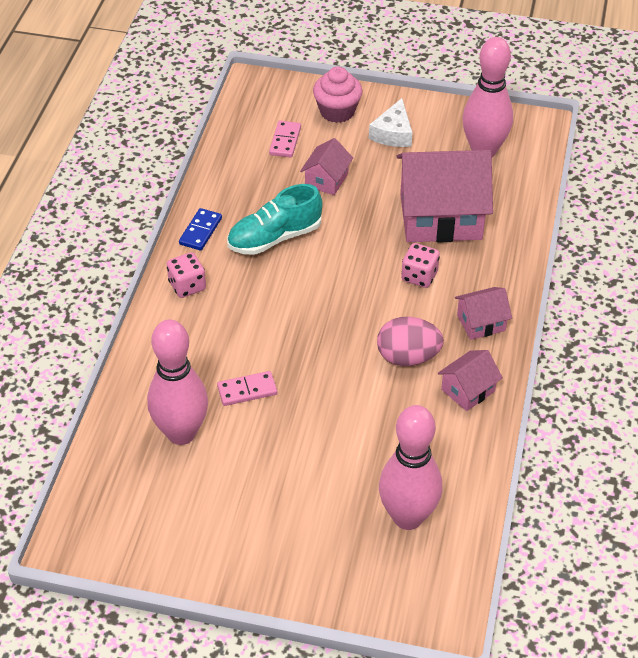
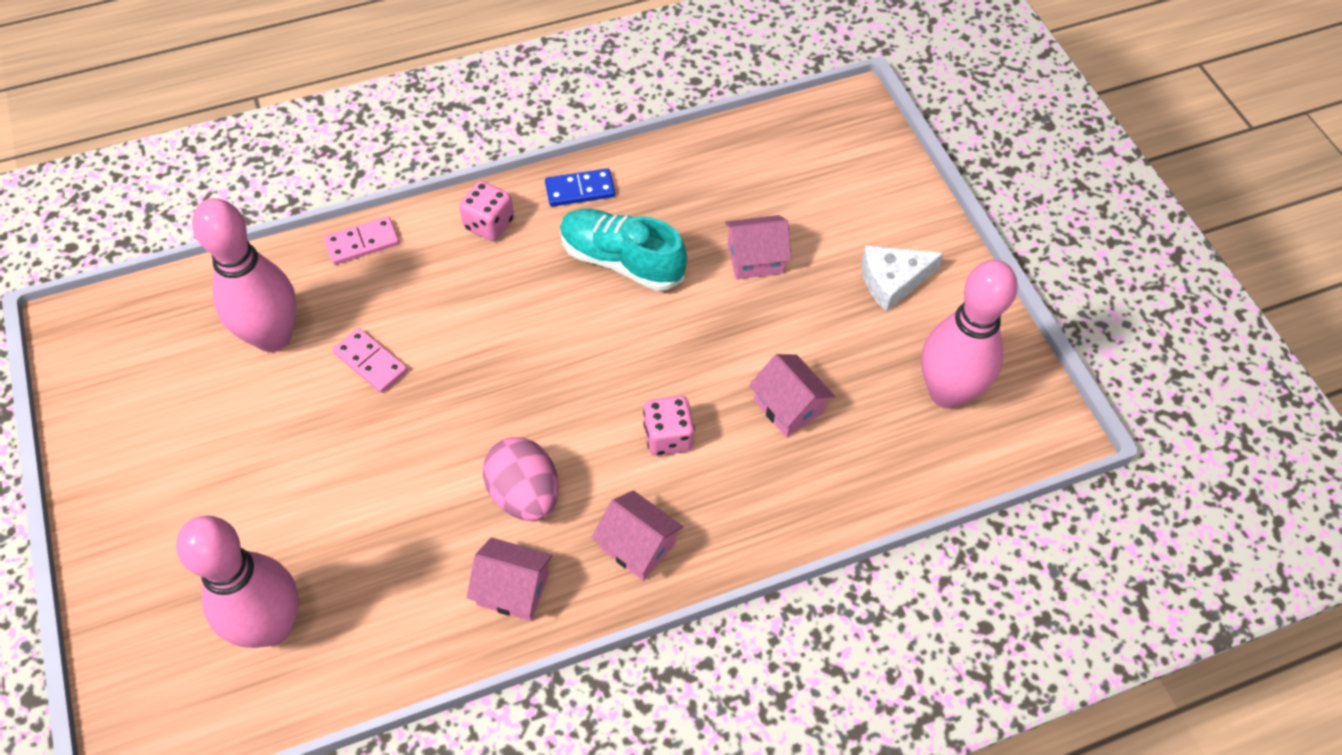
camera: 55 degrees right, 10 degrees up
(285, 141) = (786, 186): pink domino -> pink domino (362, 243)
(337, 111) = (880, 207): pink cupcake -> none
(440, 217) = (788, 406): pink house -> pink house, size x0.47

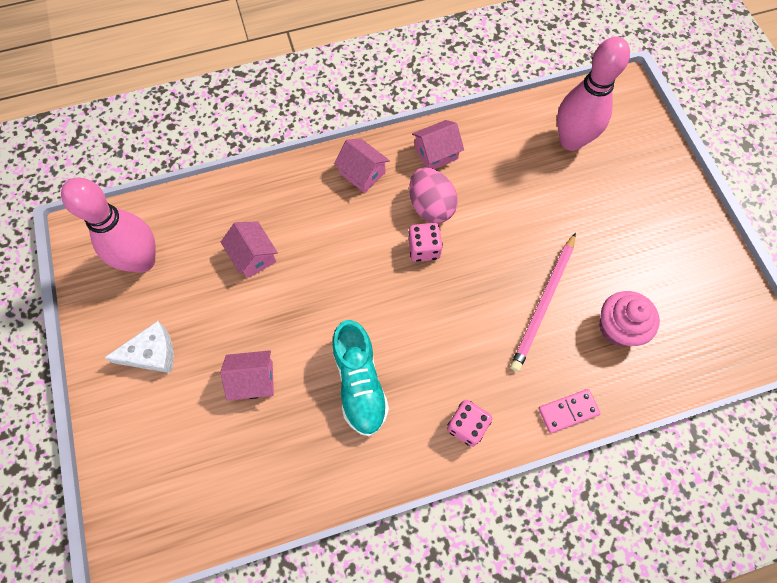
camera: 175 degrees left, 10 degrees up
(273, 337) = (618, 327): pink bowling pin -> pink cupcake
(370, 362) = (543, 303): pink domino -> pink pencil
(513, 589) = (436, 153): pink house -> pink house turned 45 degrees counterclockwise
(580, 190) = (391, 460): blue domino -> none
(621, 261) = (359, 383): turquoise shoe -> turquoise shoe turned 45 degrees clockwise
(668, 437) = (337, 239): pink dice -> pink dice (424, 249)

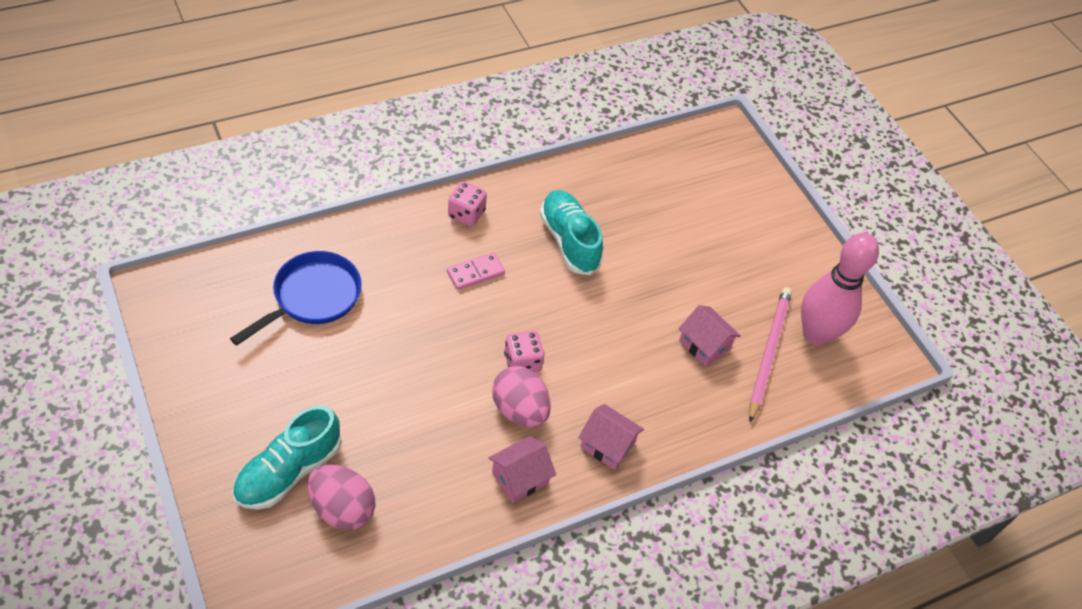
camera: 165 degrees right, 15 degrees down
(152, 353) = (768, 255): white cheese -> none
(253, 380) = (667, 239): pink house -> none
(543, 303) = (390, 316): pink pencil -> pink pencil (768, 352)
(568, 411) = (371, 228): pink domino -> pink domino (475, 273)
(571, 141) = (342, 508): pink bowling pin -> pink egg
(615, 170) = (288, 471): none -> turquoise shoe
(618, 327) = (312, 297): pink cupcake -> blue pan

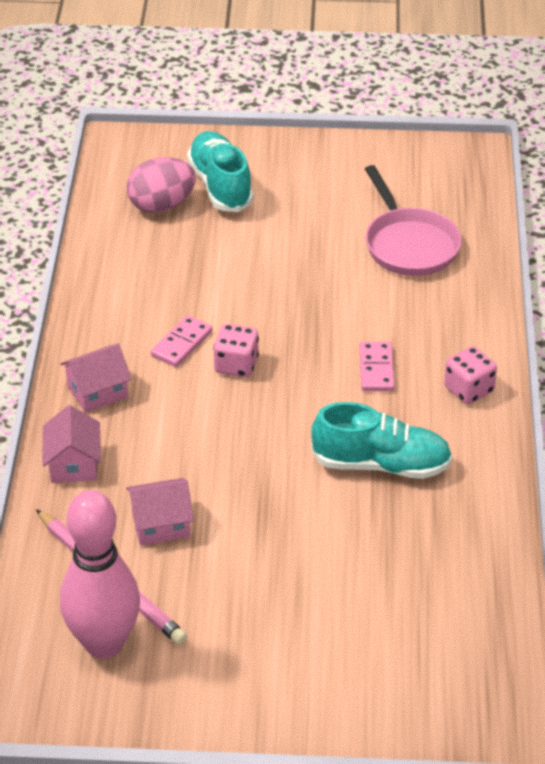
camera: 125 degrees right, 10 degrees down
(312, 297) = (409, 245): blue pan -> pink pan
(519, 410) = (181, 343): pink egg -> pink domino
(520, 478) = (109, 319): pink house -> pink house (73, 464)

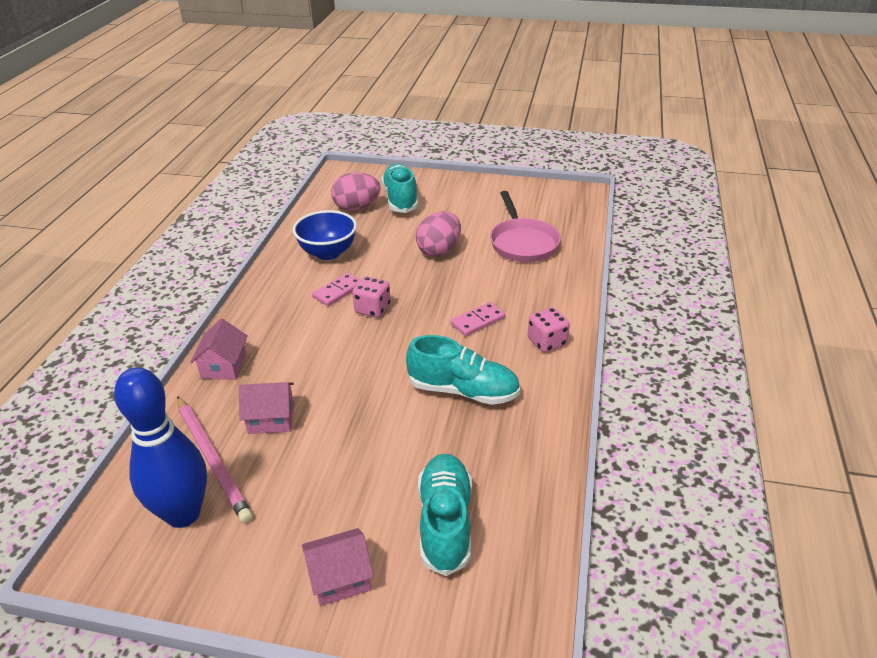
camera: 10 degrees right, 5 degrees down
(97, 391) = (264, 317): pink house -> pink house (340, 578)
(104, 643) = (183, 514): pink bowling pin -> blue bowling pin
(147, 285) = (328, 253): none -> blue bowl
(299, 267) = (439, 250): none -> pink egg
(376, 369) = (477, 321): pink domino -> pink domino turned 45 degrees clockwise
(399, 618) = (445, 523): none -> turquoise shoe

